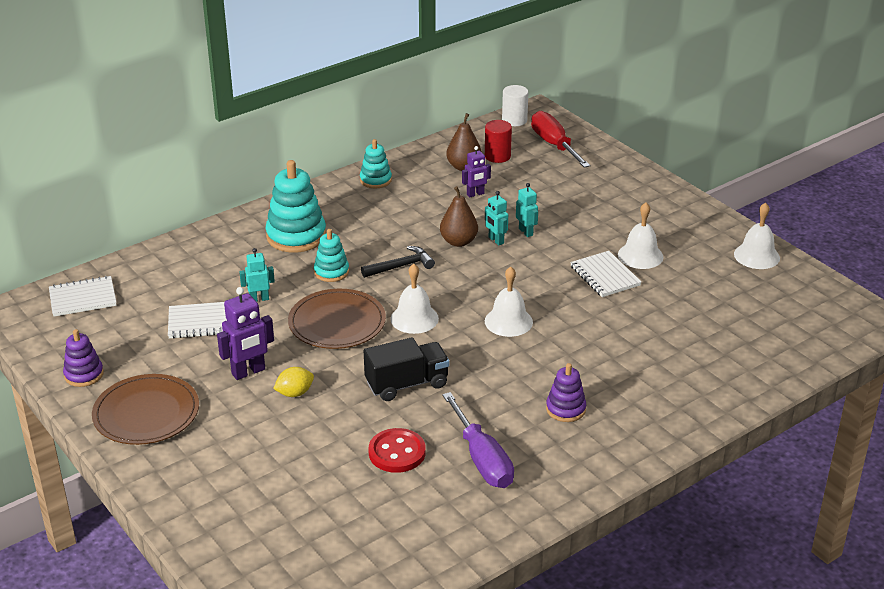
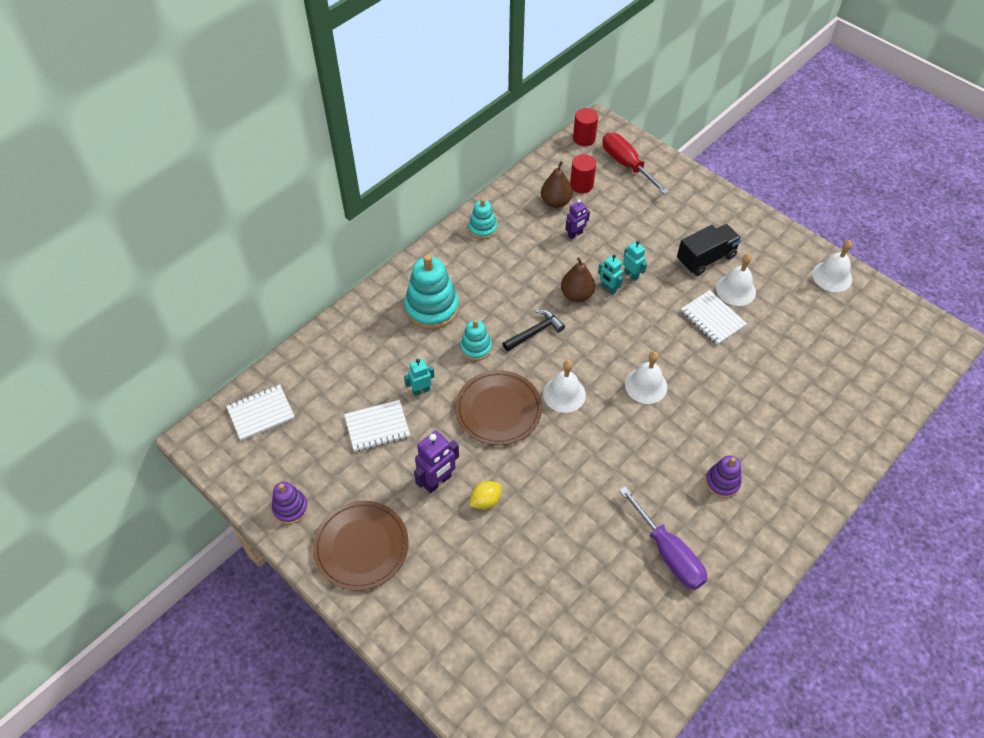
camera: 10 degrees left, 20 degrees up
(397, 452) = (594, 557): red button -> none
(407, 384) = (580, 474): black truck -> black truck (706, 258)
(514, 120) = (584, 138): white cylinder -> red cylinder

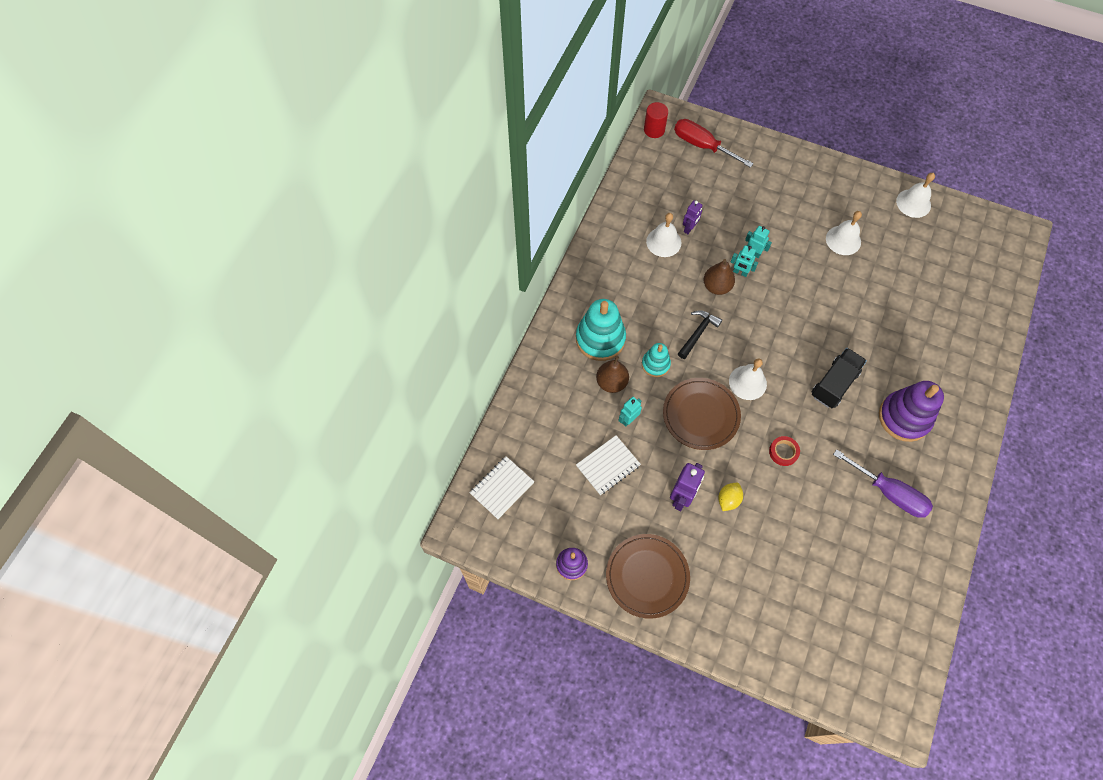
camera: 20 degrees left, 10 degrees up
(482, 228) = (607, 247): turquoise stacking toy -> none
(555, 202) = (658, 201): brown pear -> brown pear (611, 382)
(569, 473) = (783, 452): none -> red tape
(581, 185) = (673, 178): red cylinder -> none
(646, 385) = (809, 352): white bell -> white bell (663, 242)
(706, 258) = (807, 218): black truck -> black truck (834, 384)
(712, 318) = (836, 273): white notebook -> none
(722, 482) = (904, 417): purple stacking toy -> purple stacking toy, size x1.76

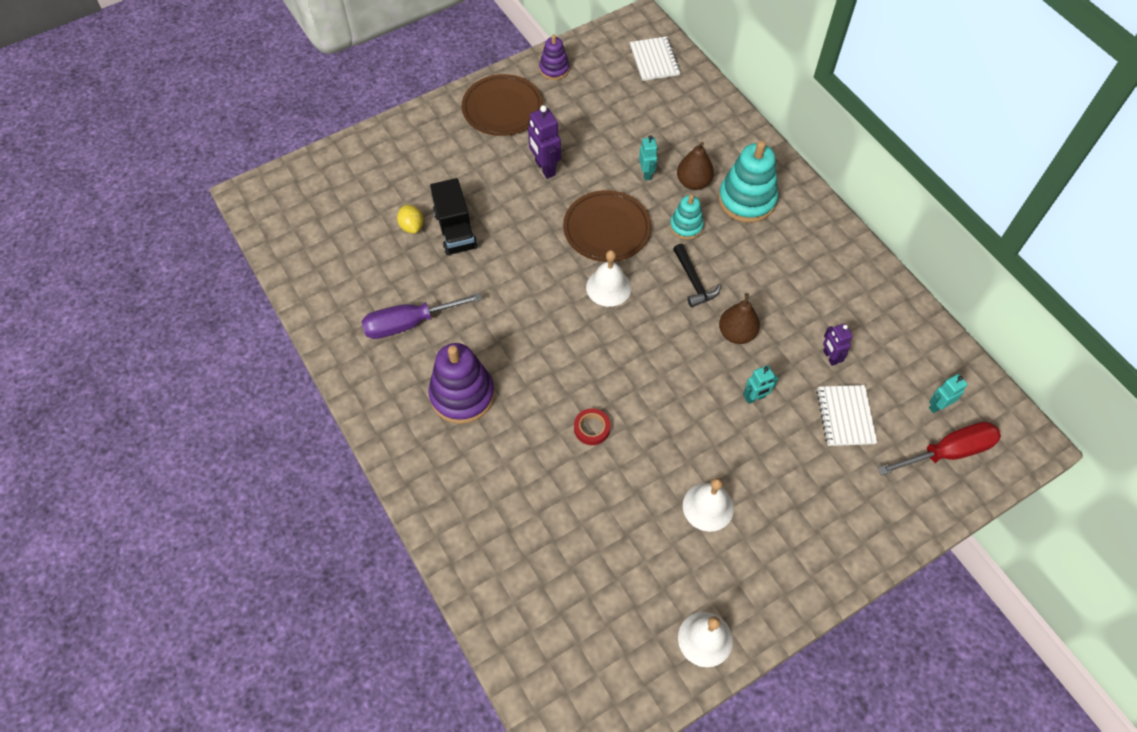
camera: 125 degrees right, 5 degrees down
(608, 465) = (615, 135): white notebook -> white notebook (845, 416)
(654, 130) = (1004, 415): red cylinder -> none
(663, 242) = (827, 321): white bell -> none
(728, 500) = (513, 198): yellow lemon -> yellow lemon (412, 226)
(740, 272) = (738, 367): turquoise robot -> turquoise robot (938, 406)
(783, 452) = (518, 268): red tape -> red tape (592, 428)
(834, 384) = (547, 360): black truck -> black truck (455, 230)

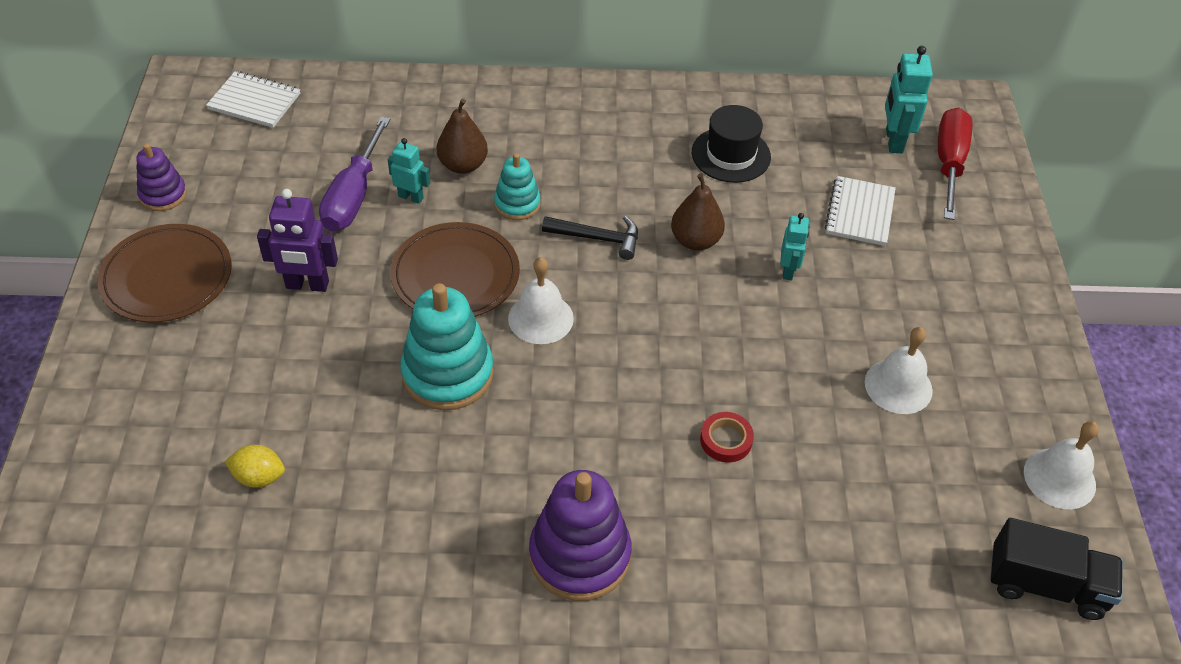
camera: 60 degrees left, 10 degrees down
(409, 323) = (417, 562): purple screwdriver -> purple screwdriver (353, 196)
(455, 230) = (313, 430): black truck -> black truck (1045, 584)
(746, 200) = (528, 136): turquoise stacking toy -> turquoise stacking toy (447, 374)
(830, 357) = (781, 185): purple robot -> none
(831, 315) = (731, 155): none -> black hat
(845, 416) = (860, 213): white notebook -> white notebook turned 75 degrees clockwise
(938, 406) = (893, 141): turquoise robot -> turquoise robot, size x1.58

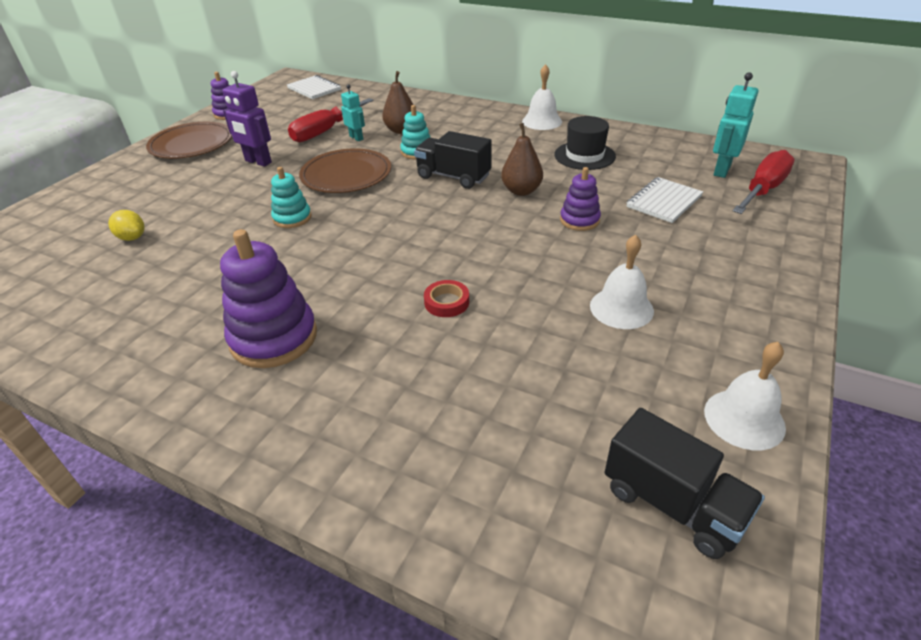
camera: 30 degrees right, 10 degrees down
(353, 196) = (325, 131): purple screwdriver -> red screwdriver
(447, 374) = (292, 218): turquoise stacking toy -> turquoise stacking toy, size x0.57
(540, 318) = (378, 205): white bell -> white bell (542, 121)
(597, 238) = (453, 177): black hammer -> black truck
(788, 271) = (579, 220): turquoise robot -> purple stacking toy

